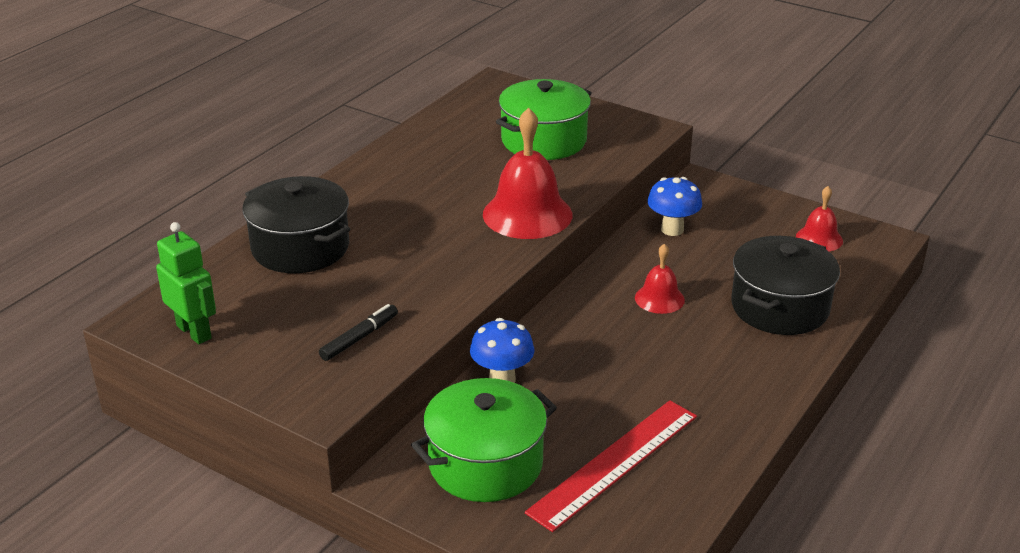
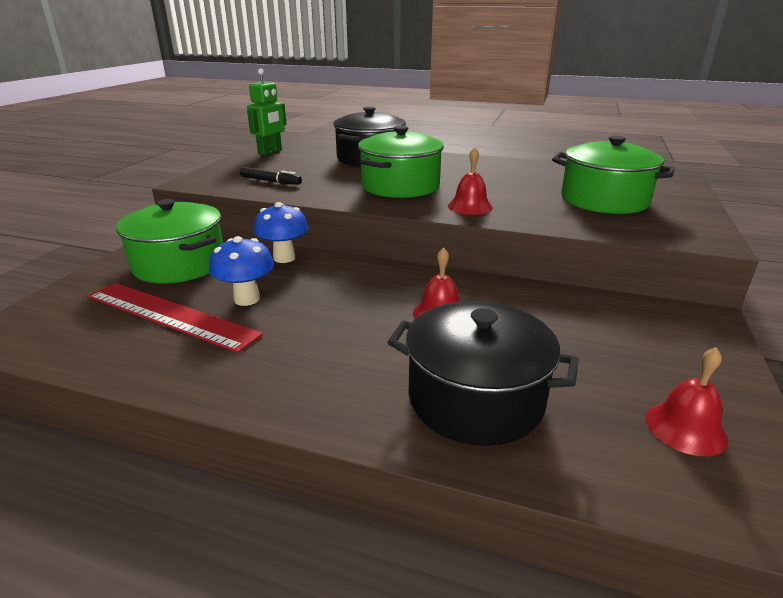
camera: 75 degrees right, 5 degrees down
(437, 243) = (400, 186): none -> green pot
(527, 214) = (470, 206): red bell -> red bell, size x0.54
(672, 229) = (579, 309): blue mushroom -> blue mushroom (247, 299)

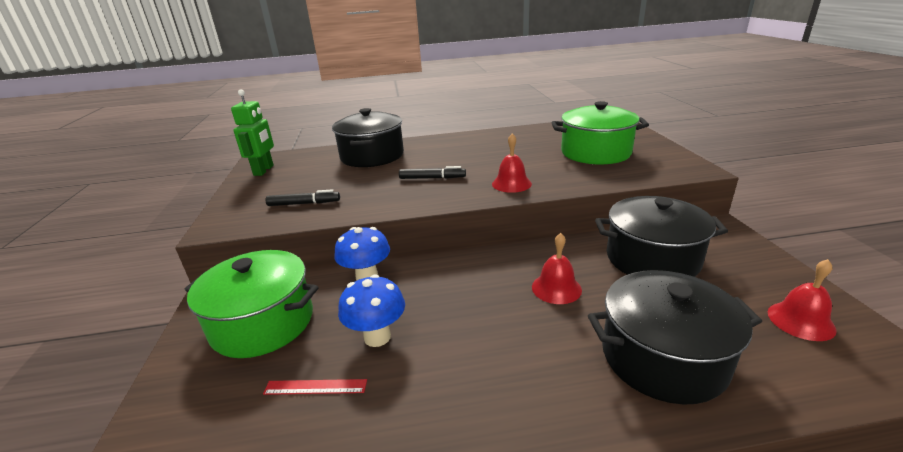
camera: 25 degrees left, 0 degrees up
(170, 315) = (315, 387): red ruler -> red ruler, size x0.43
(400, 186) = (432, 178): green pot -> black marker
(576, 321) = (652, 259): none -> black pot

